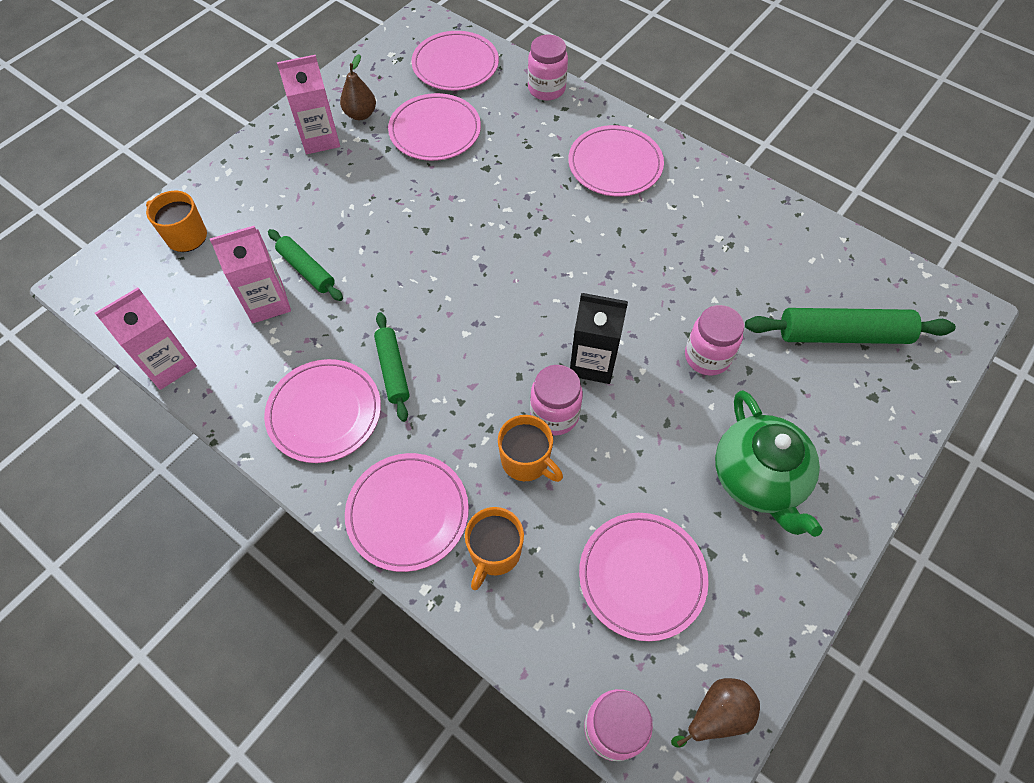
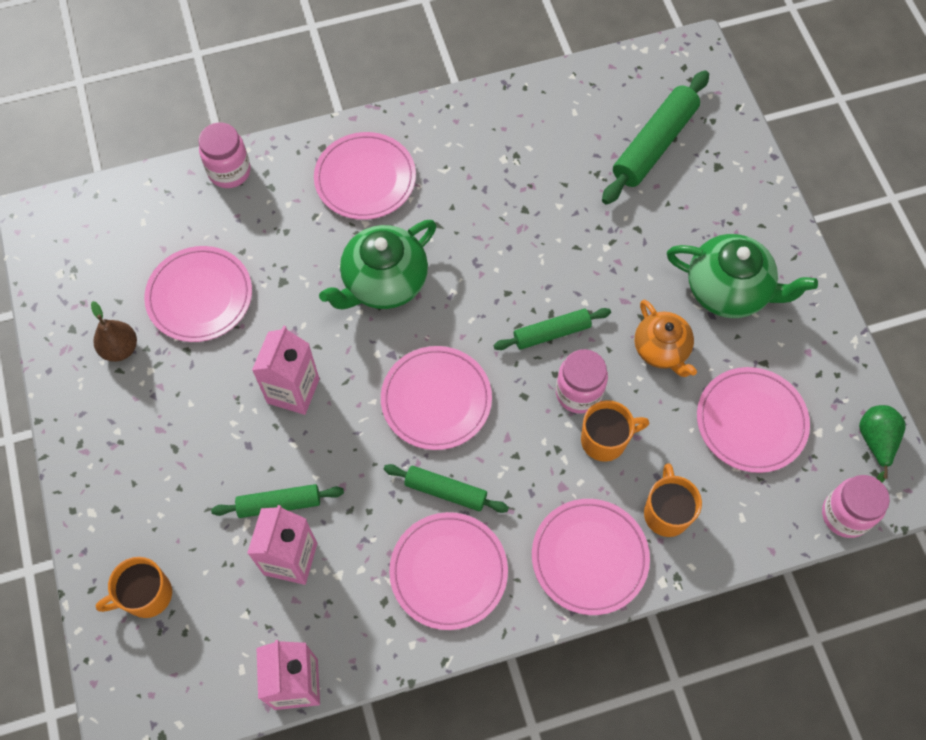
camera: 55 degrees left, 5 degrees up
(320, 139) = (121, 403): pink carton -> pink carton (293, 391)
(455, 65) = (128, 226): pink plate -> pink plate (436, 399)
(494, 553) = (666, 512): orange mug -> orange mug turned 150 degrees counterclockwise
(538, 226) = (383, 282): none -> green teapot
(593, 363) = (551, 333): black carton -> green rolling pin
(649, 456) = (661, 350): none -> orange teapot
(707, 357) = (606, 249): pink jar -> none
(717, 714) = (875, 442): brown pear -> green pear

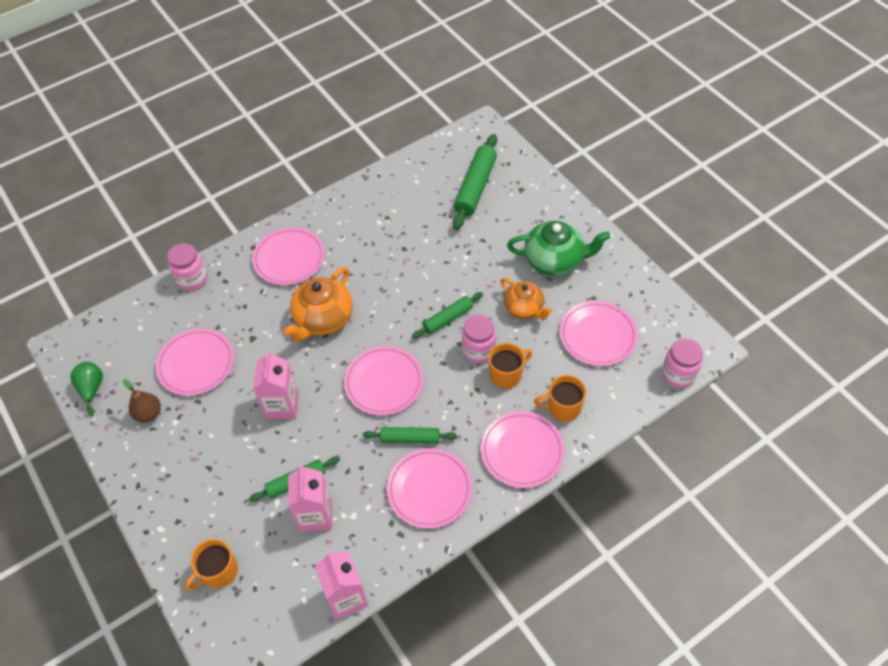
camera: 15 degrees left, 10 degrees down
(383, 282) = (323, 319): green teapot -> orange teapot
(666, 512) = (563, 407): orange mug -> orange mug turned 75 degrees counterclockwise
(875, 442) = (681, 324): green pear -> green pear (92, 389)

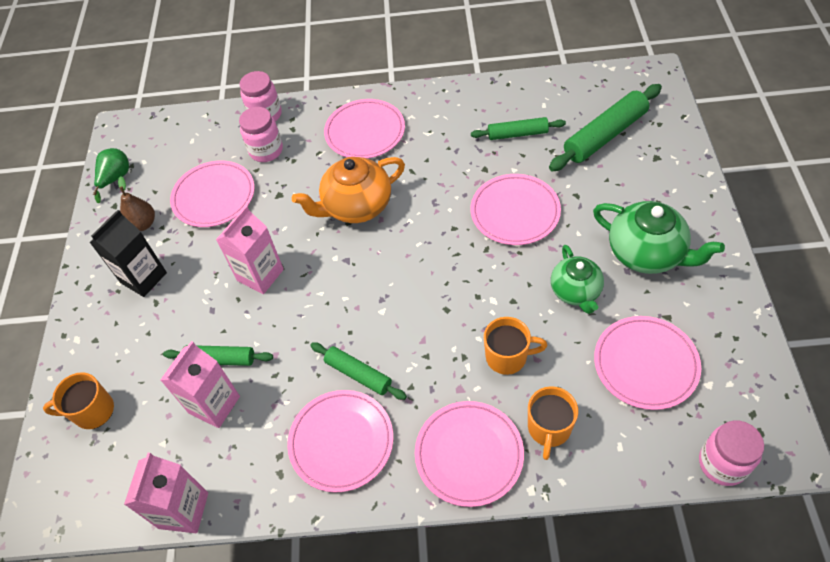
camera: 35 degrees right, 0 degrees up
(183, 454) = (143, 278): none -> black carton
(384, 382) = (372, 300): pink plate -> pink plate (515, 212)
(448, 319) = (483, 264): green rolling pin -> green rolling pin (517, 134)
(479, 350) = (494, 314): pink jar -> pink jar (266, 150)
(524, 308) = (575, 291): orange teapot -> green teapot
(563, 407) = (549, 429): orange mug -> orange mug turned 105 degrees counterclockwise

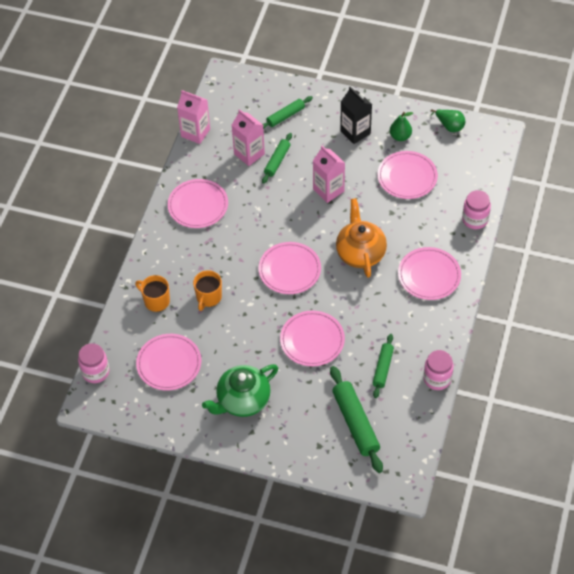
camera: 105 degrees right, 0 degrees up
(93, 411) = (272, 101): orange mug -> none
(143, 224) = (400, 136): brown pear -> green pear
(266, 150) = (437, 213): pink jar -> pink jar (437, 379)
(358, 374) = (234, 223): green rolling pin -> green rolling pin (285, 116)
(469, 454) = (161, 259): pink plate -> pink plate (289, 270)
(575, 291) = (234, 349): green teapot -> none

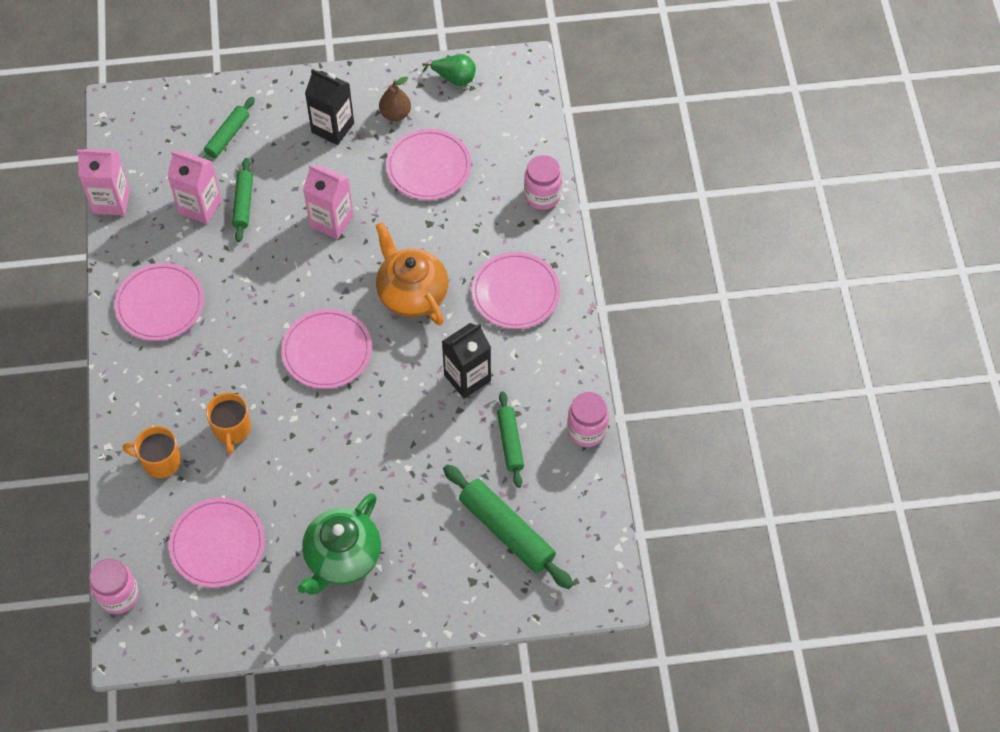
camera: 25 degrees left, 5 degrees up
(312, 340) = (400, 438): pink plate -> none
(373, 318) = (467, 378): none -> black carton
(400, 136) = (395, 114): green pear -> brown pear

